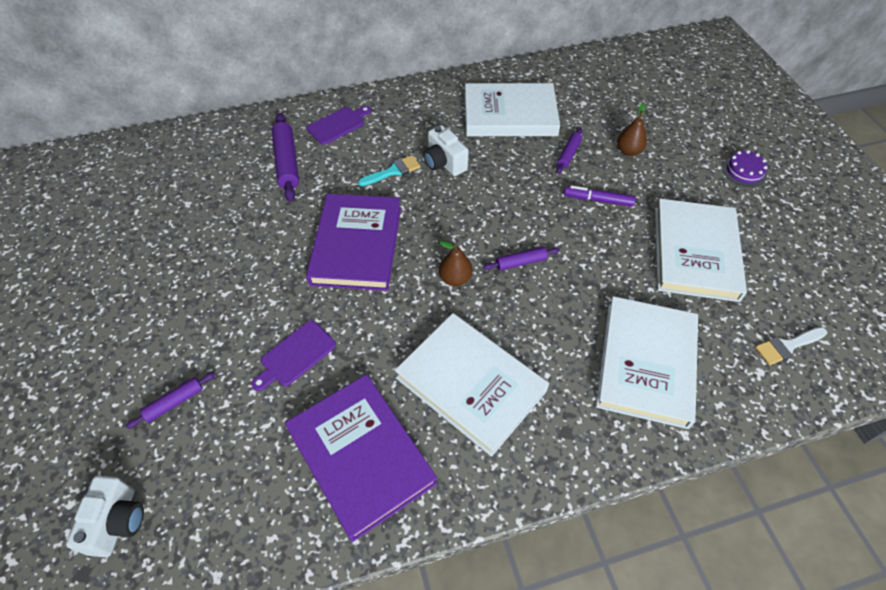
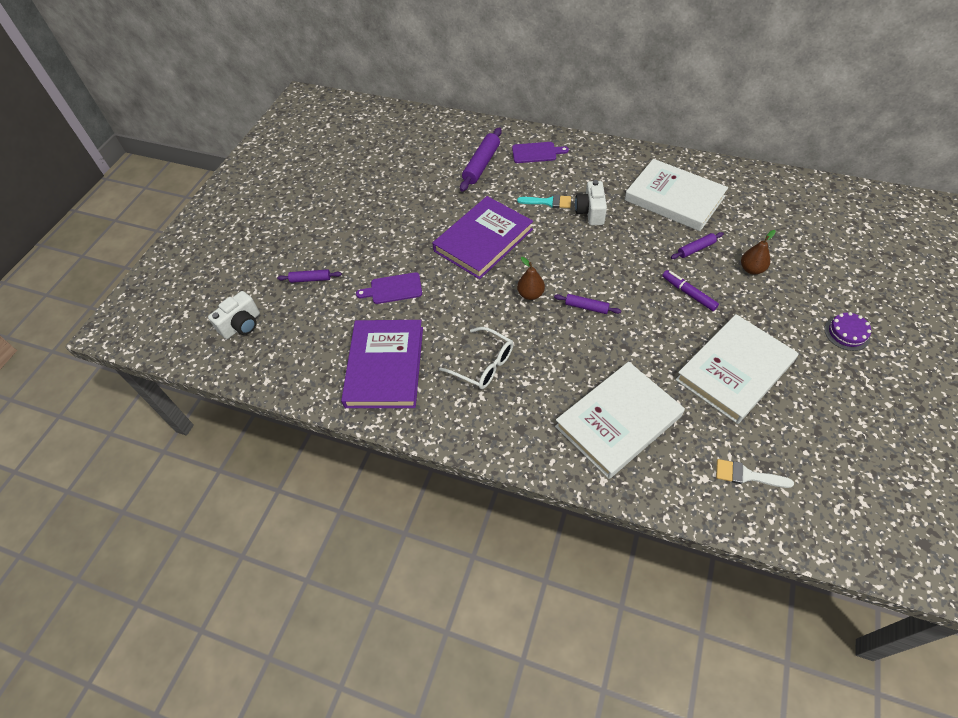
camera: 40 degrees right, 0 degrees up
(470, 384) = (484, 364): white book -> white glasses

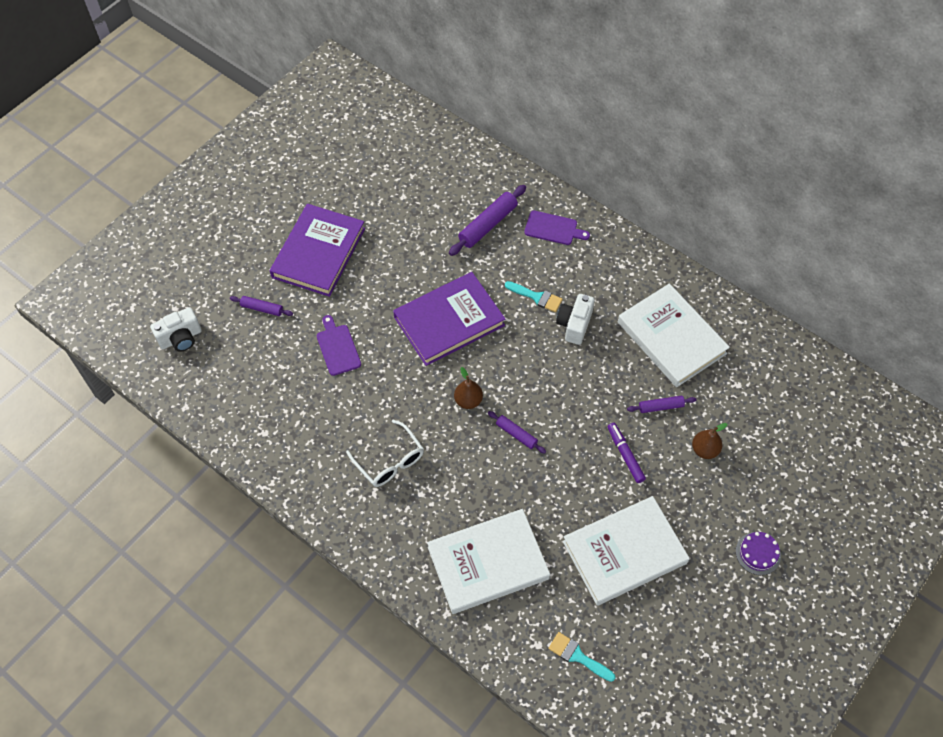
camera: 15 degrees right, 5 degrees up
(385, 366) = (298, 430): purple book -> purple book (319, 253)
(393, 289) = (337, 348): purple cutting board -> purple cutting board turned 60 degrees clockwise
(746, 475) = (577, 656): white brush -> turquoise brush

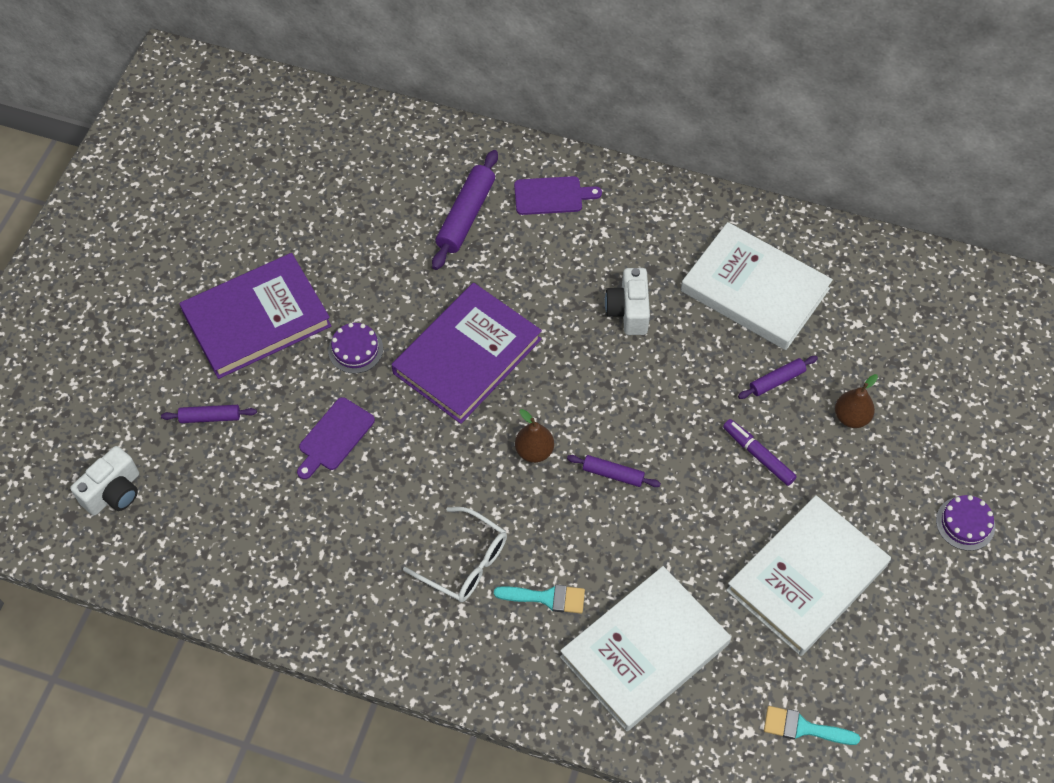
camera: 20 degrees left, 0 degrees up
(319, 253) = (257, 319): purple book -> purple book turned 60 degrees clockwise
(337, 348) = (334, 437): purple cutting board -> purple cutting board turned 105 degrees counterclockwise
(375, 293) = (355, 349): none -> purple cake
(537, 297) = (567, 290): turquoise brush -> turquoise brush (547, 598)

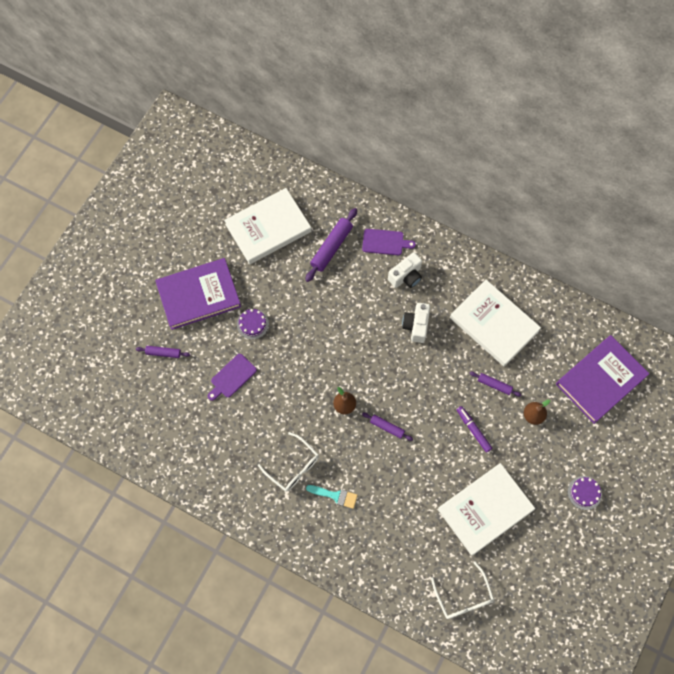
camera: 10 degrees right, 10 degrees up
(114, 492) = (103, 390): white camera -> white camera (406, 276)
(467, 356) = (316, 339): purple book -> purple book (600, 380)
(644, 650) = (384, 536): white book -> white book (268, 228)
(777, 381) = (494, 385): purple rolling pin -> purple rolling pin turned 45 degrees clockwise
(803, 728) = (463, 597): turquoise brush -> white glasses

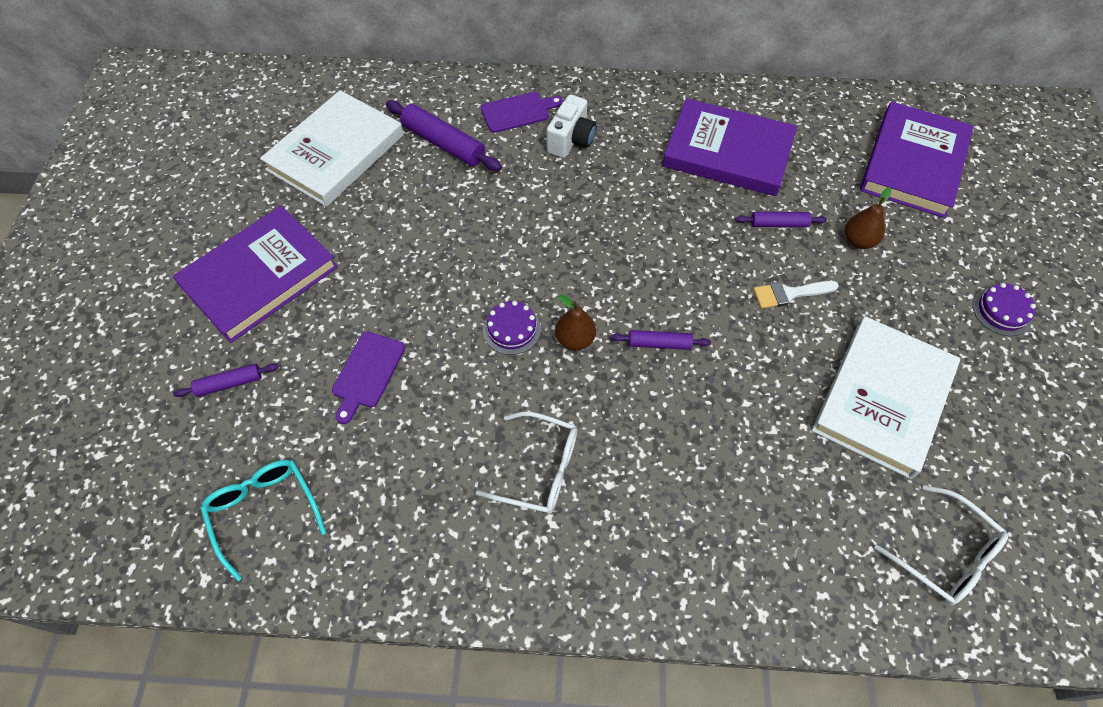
camera: 25 degrees left, 10 degrees down
(158, 428) = (264, 511): none -> turquoise glasses
(252, 324) = (368, 283): purple cake -> purple cake (512, 329)
(331, 247) = (443, 143): purple rolling pin -> purple rolling pin turned 60 degrees counterclockwise
(335, 496) = (636, 485): turquoise brush -> none
(416, 326) = (621, 193): white camera -> none
(473, 430) = (789, 294): purple marker -> white brush
(494, 324) = (728, 152): white book -> purple book

